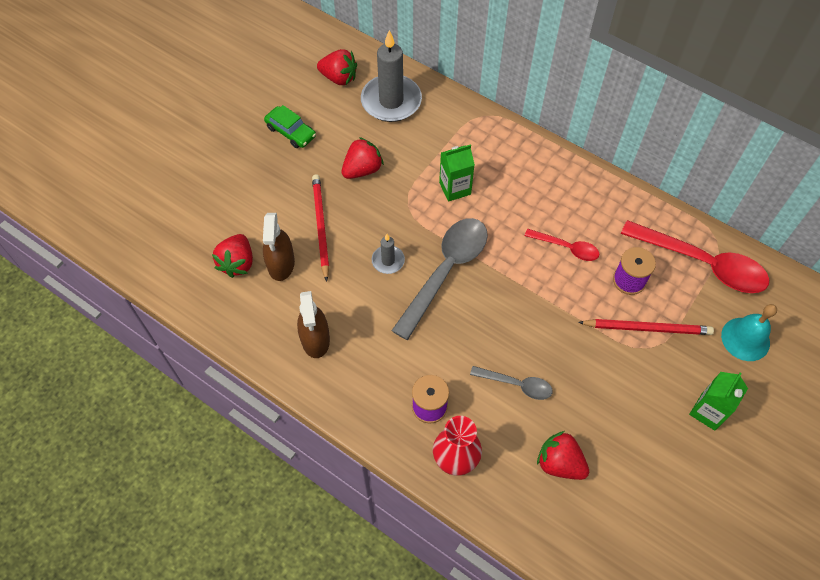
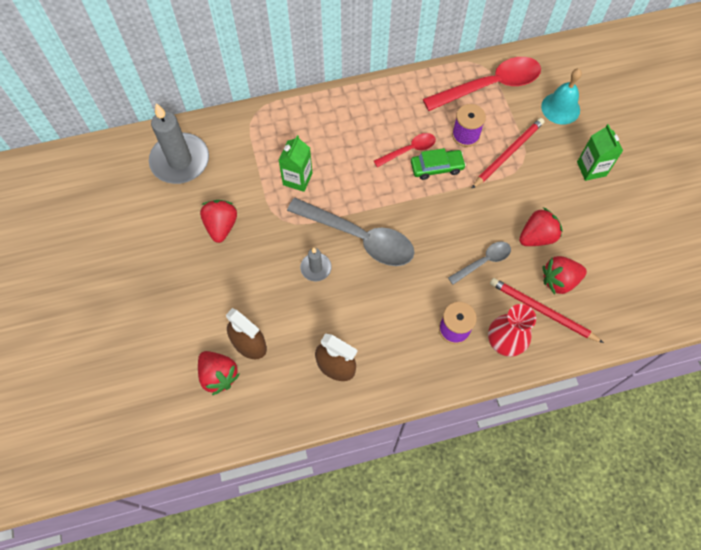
camera: 50 degrees left, 5 degrees up
(291, 132) = (135, 249): green car -> green car (436, 167)
(320, 227) = (243, 292): red pencil -> red pencil (542, 311)
(339, 78) = (121, 179): red strawberry -> red strawberry (537, 236)
(445, 271) = (359, 237): grey spoon -> grey spoon turned 135 degrees clockwise

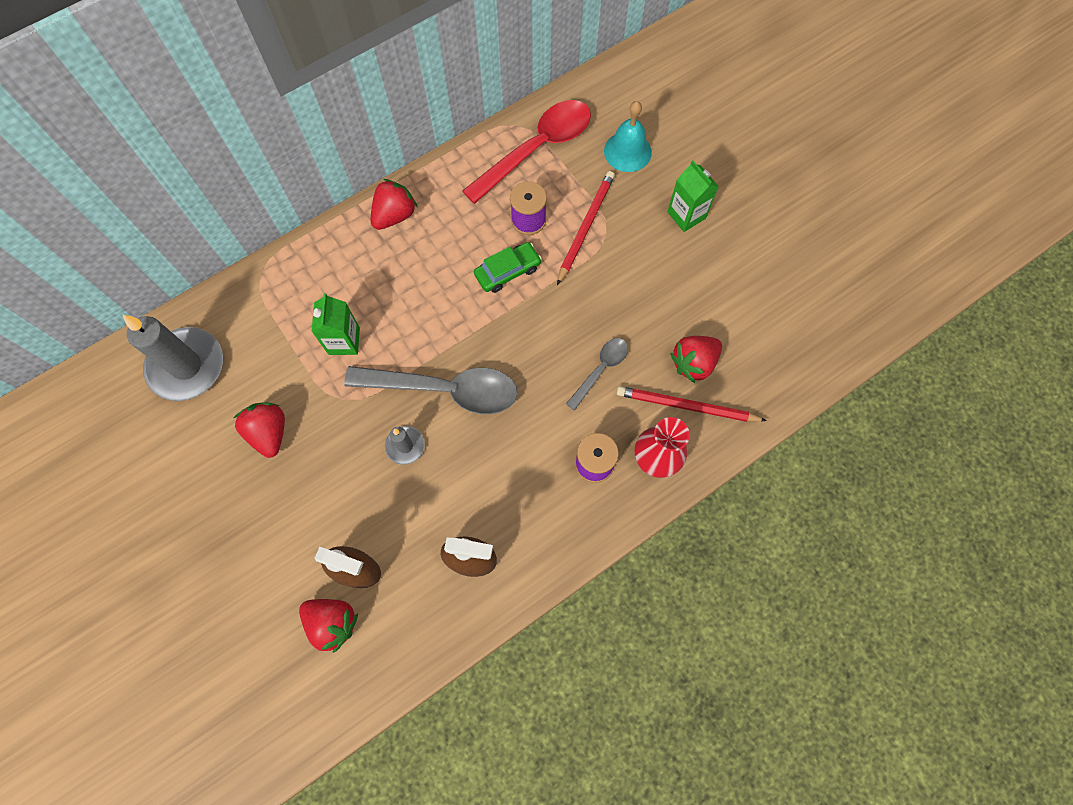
camera: 20 degrees left, 5 degrees up
(409, 150) = (467, 260): red spoon -> none
(537, 236) = (651, 318): red strawberry -> red strawberry (394, 215)

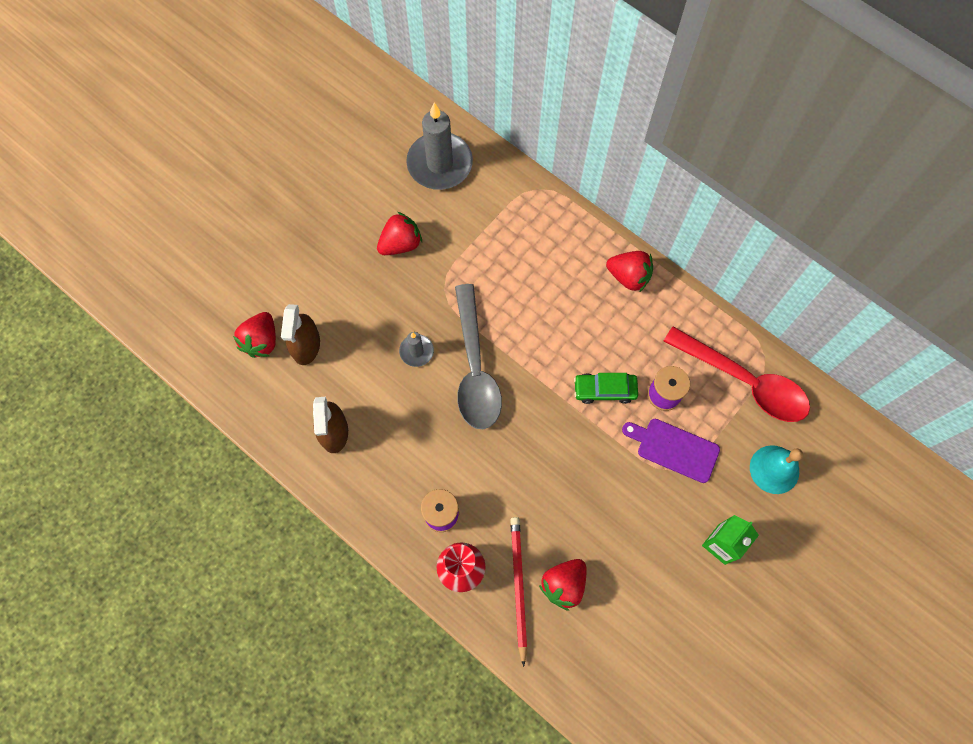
camera: 75 degrees right, 0 degrees up
(344, 341) = (496, 274): green carton -> none
(507, 271) = (605, 390): green car -> green car turned 135 degrees clockwise
(585, 227) = (674, 449): red pencil -> purple cutting board
(600, 370) = (532, 498): grey spoon -> none
(693, 363) = (563, 584): red strawberry -> red strawberry turned 90 degrees counterclockwise

